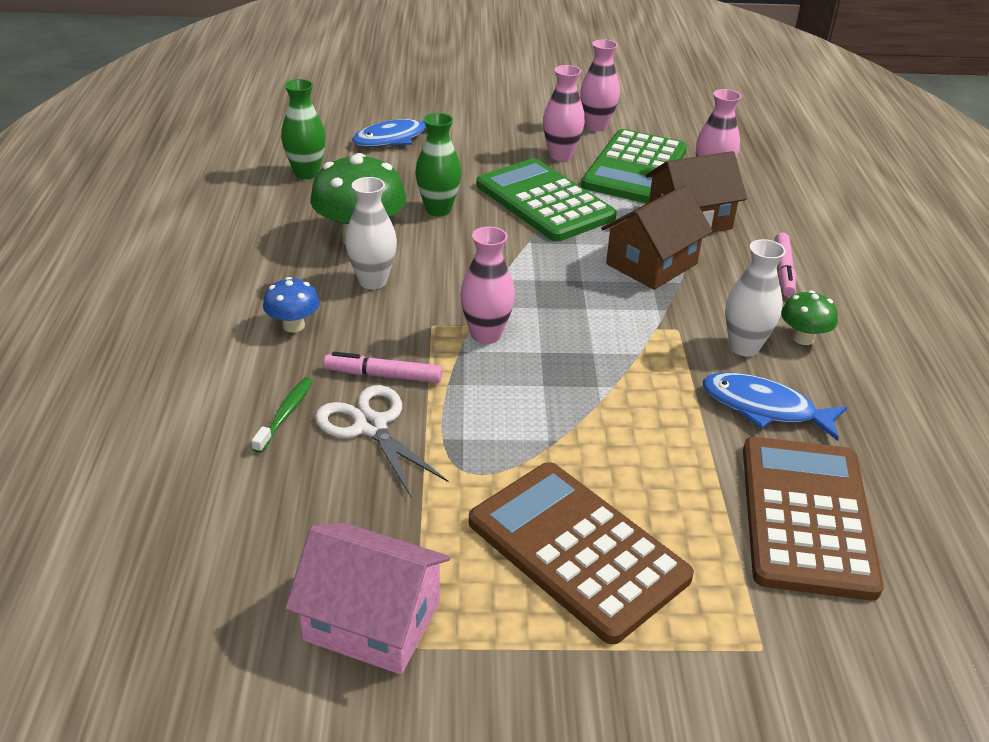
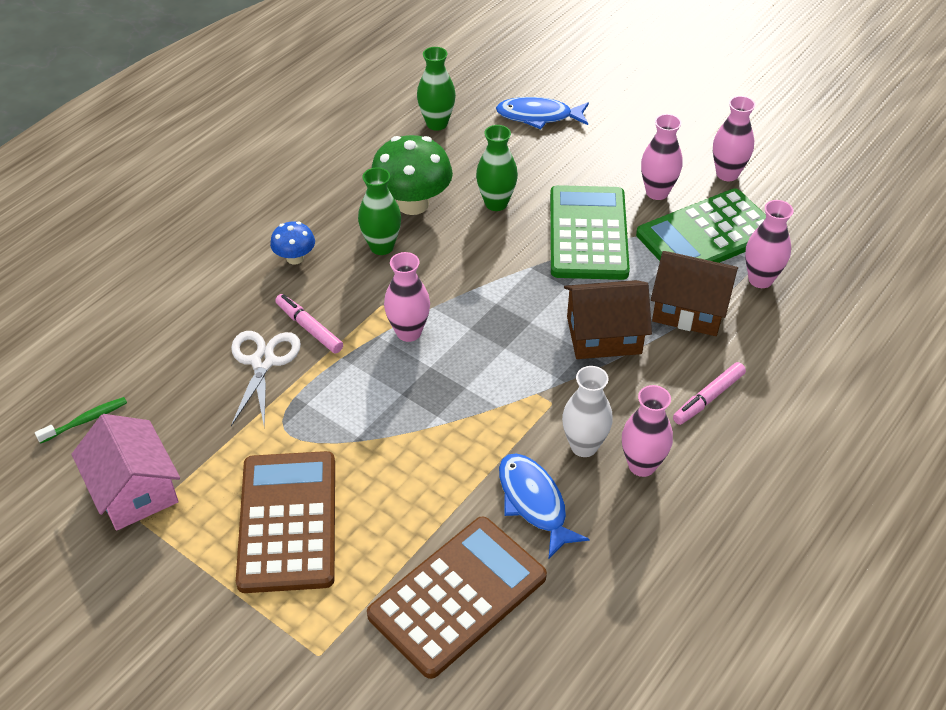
camera: 40 degrees right, 10 degrees up
(285, 414) = (224, 324): green toothbrush -> green toothbrush (86, 420)
(373, 281) = (381, 247): white vase -> green vase
(803, 338) = (642, 465): green mushroom -> pink vase

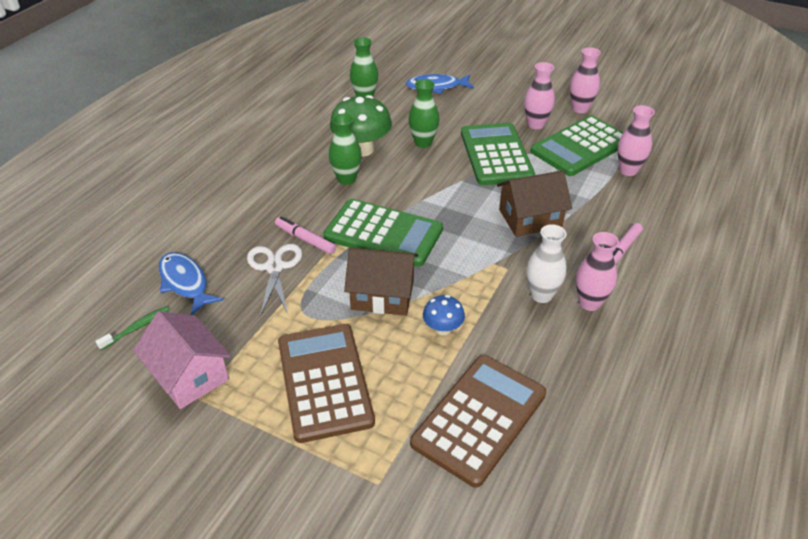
camera: 10 degrees left, 5 degrees down
(295, 258) = (282, 193): blue mushroom -> blue mushroom (443, 329)
(408, 332) = (383, 233): pink vase -> green calculator
(534, 502) = (517, 340): blue fish -> blue fish (185, 283)
(689, 309) = (585, 194): brown house -> brown house (382, 295)

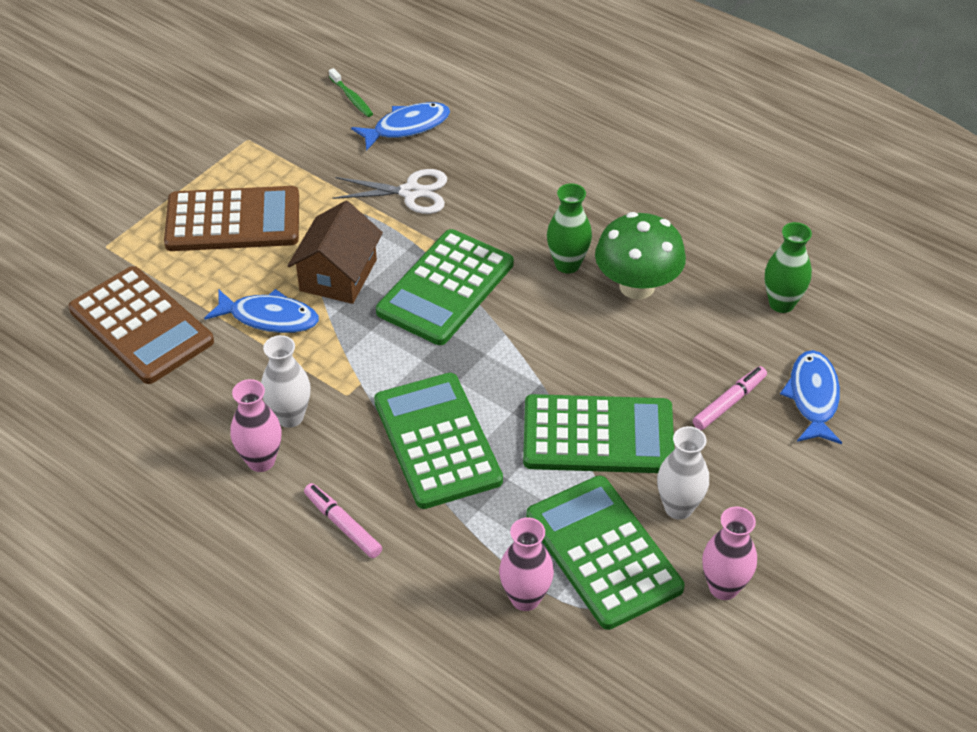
camera: 100 degrees right, 5 degrees up
(189, 375) = (277, 133): pink house -> none
(305, 239) = (453, 219): pink marker -> pink marker (729, 402)
(423, 143) = (644, 355): green vase -> none
(443, 329) = (269, 318): blue mushroom -> blue fish
(530, 218) = (437, 441): brown house -> green calculator
(535, 124) = (678, 508): pink vase -> white vase

